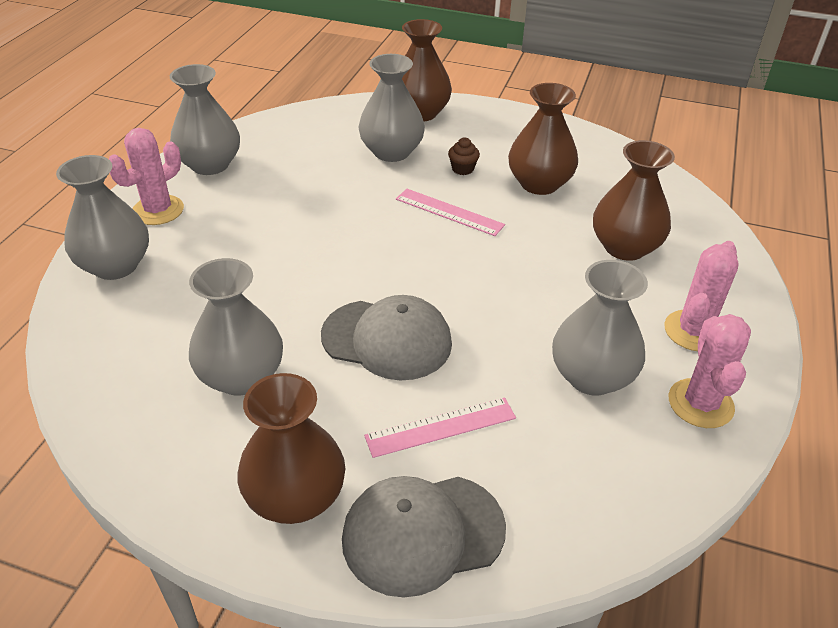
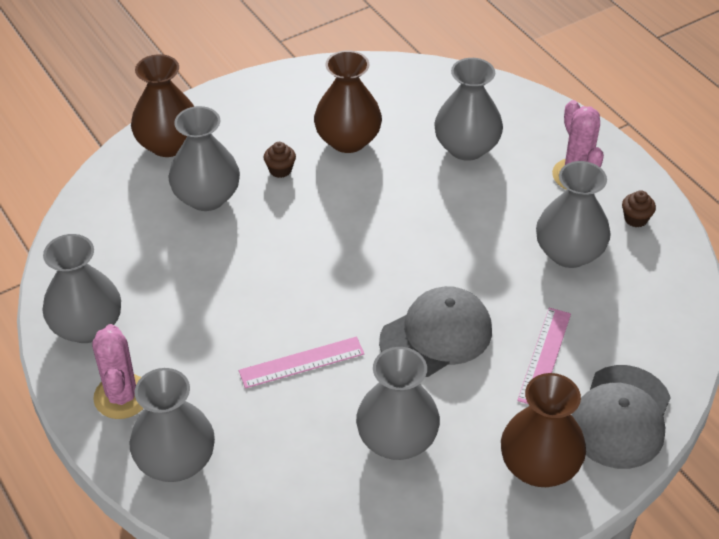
camera: 50 degrees left, 5 degrees up
(449, 212) = (327, 213): pink ruler -> pink ruler (301, 362)
(625, 247) = (466, 147): brown vase -> grey vase
(700, 403) = (635, 219): pink cactus -> brown cupcake

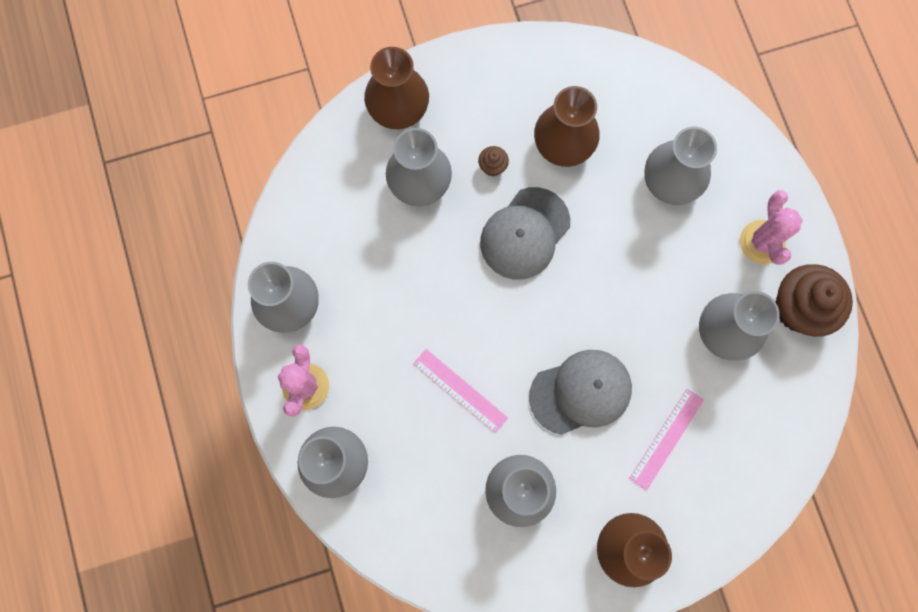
camera: 15 degrees right, 30 degrees up
(301, 362) = (460, 390): pink ruler -> pink ruler turned 45 degrees clockwise
(621, 417) = (710, 518): grey cap -> grey cap (524, 234)
(635, 219) = (798, 308): brown cupcake -> brown cupcake, size x2.29

